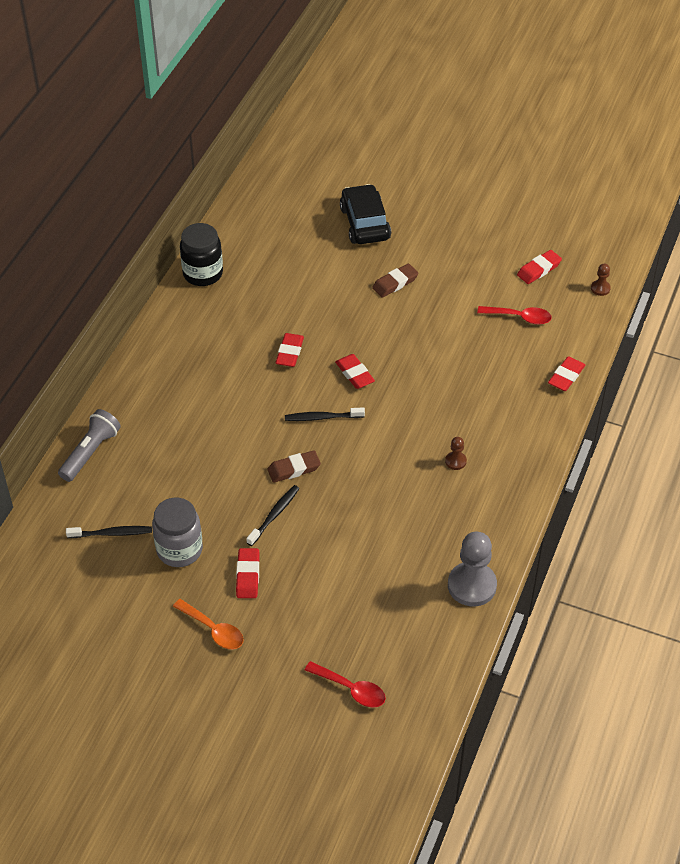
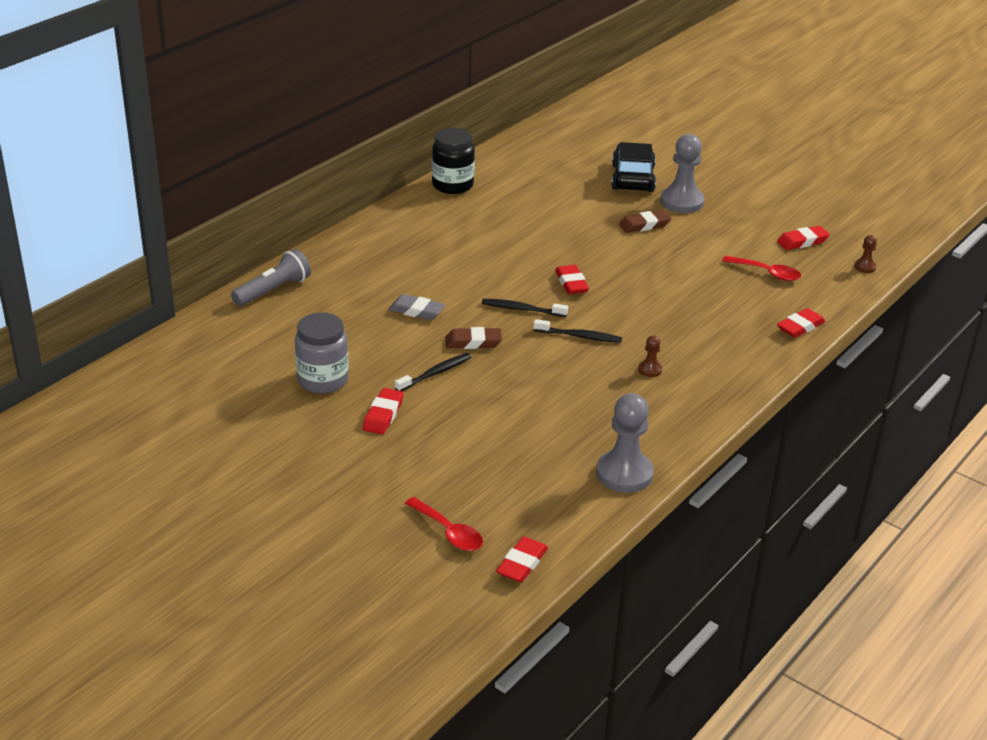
camera: 15 degrees right, 15 degrees down
(111, 533) = (261, 354): black toothbrush -> black toothbrush (579, 336)
(213, 630) = (324, 450): orange spoon -> none
(230, 444) = (416, 311): none -> grey eraser
(290, 352) = (511, 255): red eraser -> red eraser (522, 564)
(418, 244) = (681, 202): none -> grey pawn

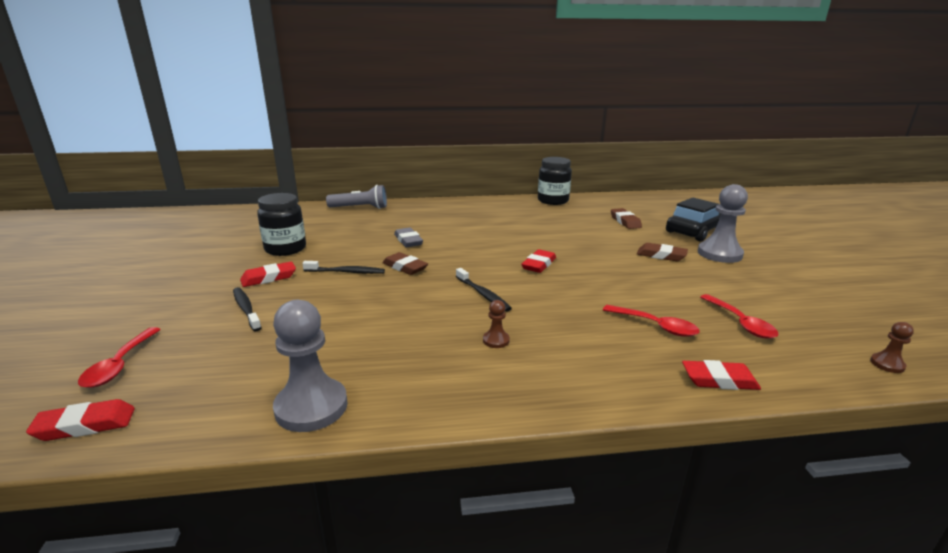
camera: 45 degrees right, 10 degrees down
(323, 380) = (285, 249): grey jar -> black jar
(522, 309) = (474, 264): black toothbrush -> black toothbrush (246, 309)
(562, 190) = (625, 221): none -> brown eraser
(724, 303) = (656, 326): none -> red spoon
(802, 241) = (820, 316): red eraser -> none

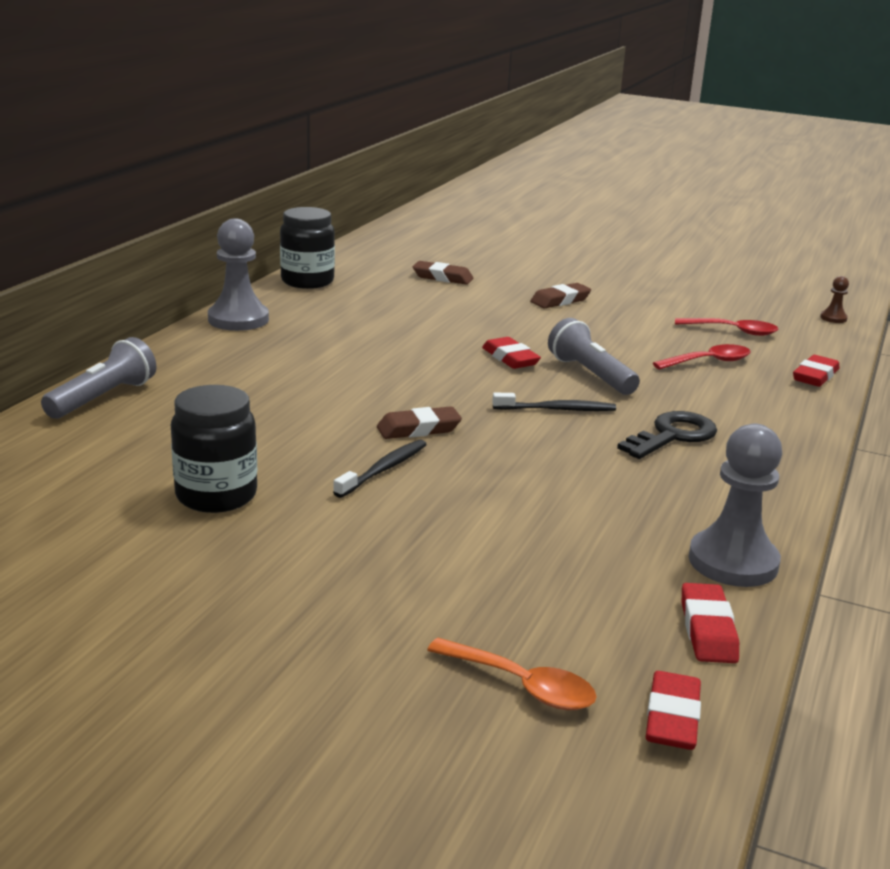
camera: 60 degrees left, 0 degrees up
(119, 365) = (522, 685): red spoon -> orange spoon
(246, 309) = (431, 564): black toothbrush -> none
(269, 278) = (330, 529): red eraser -> red eraser (707, 629)
(408, 241) = (321, 403): grey eraser -> none
(496, 340) = (673, 436): brown pawn -> black key
(554, 291) = (590, 375): none -> grey flashlight
(695, 231) = (517, 263): black car -> none
(719, 254) = (587, 279): grey pawn -> grey pawn (238, 319)

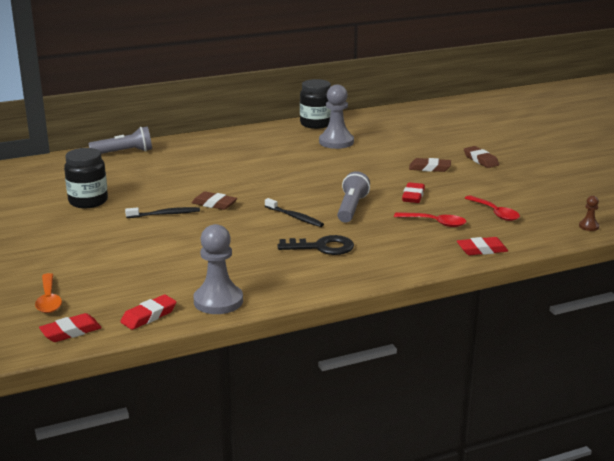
camera: 45 degrees right, 0 degrees up
(238, 319) = (244, 134): grey pawn -> grey pawn (336, 142)
(442, 277) = (391, 139): brown eraser -> brown eraser (480, 160)
(510, 358) = (329, 188): red eraser -> red eraser (413, 196)

